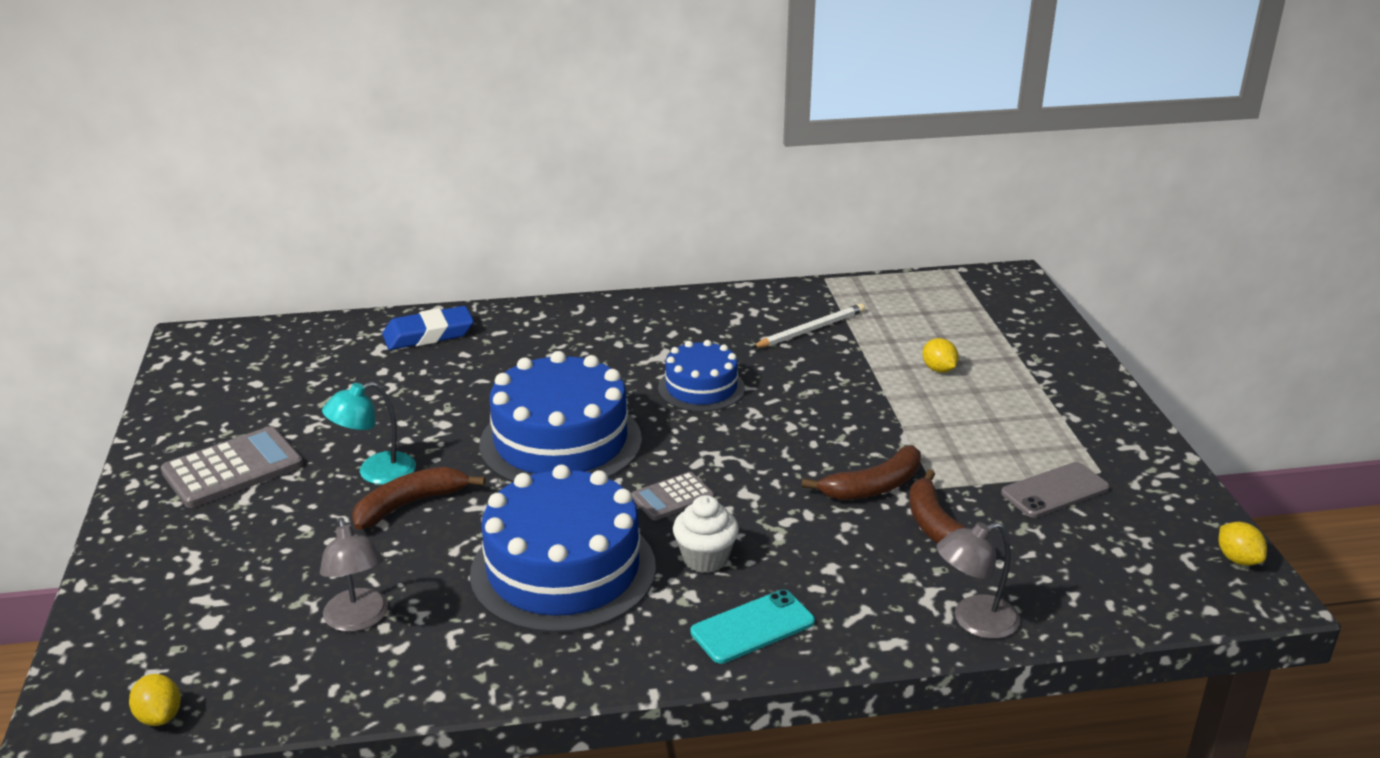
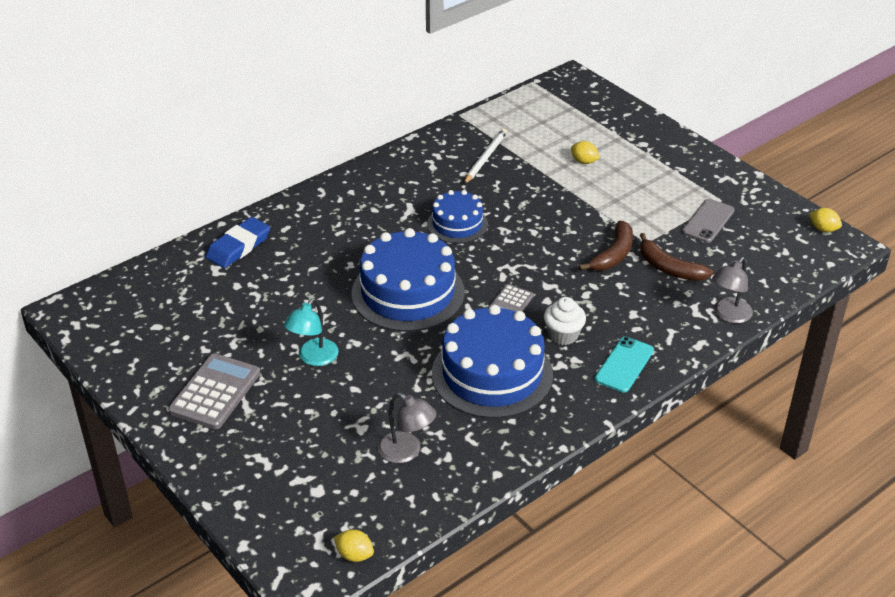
camera: 30 degrees left, 10 degrees up
(410, 504) = (359, 370): brown banana -> none

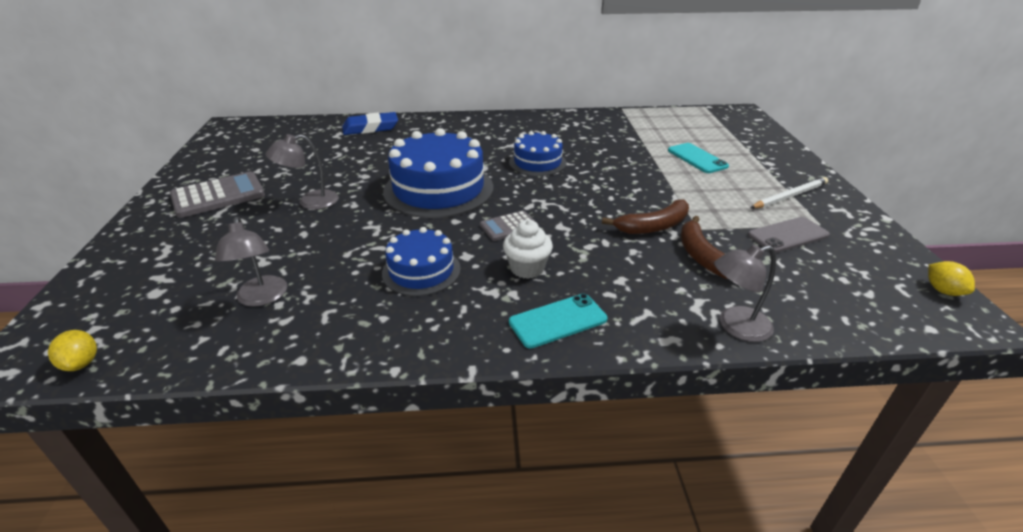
camera: 35 degrees right, 5 degrees down
(313, 358) = (310, 202): turquoise lamp -> grey lamp
(485, 158) = (612, 134): white pencil -> white pencil (790, 196)
(492, 374) = (421, 271): blue cake -> blue cake, size x0.57
(584, 161) = (697, 158): yellow lemon -> turquoise phone

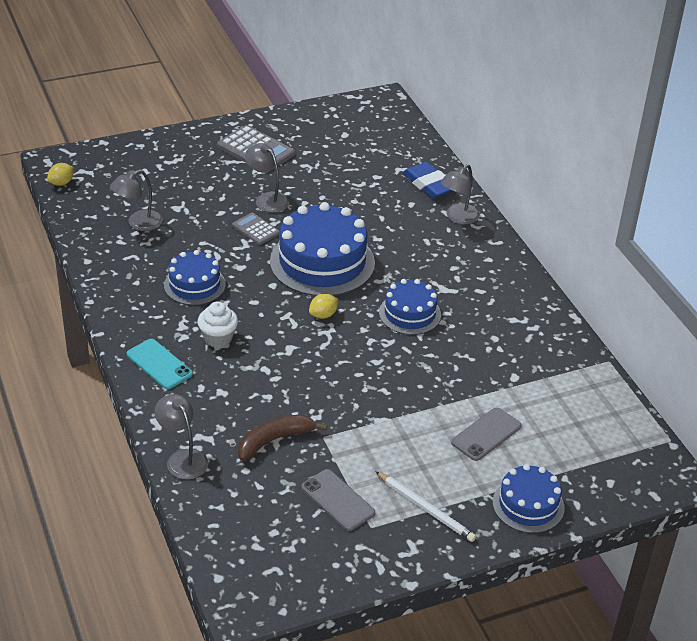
camera: 70 degrees right, 5 degrees up
(425, 125) = (458, 218): none -> grey lamp
(509, 226) = (276, 317): grey calculator -> grey calculator (255, 229)
(653, 226) = (315, 406): brown banana -> none
(697, 158) = (486, 434): turquoise phone -> grey phone
(776, 157) = (528, 505): none -> blue cake
(943, 291) = (279, 599): yellow lemon -> yellow lemon (323, 315)

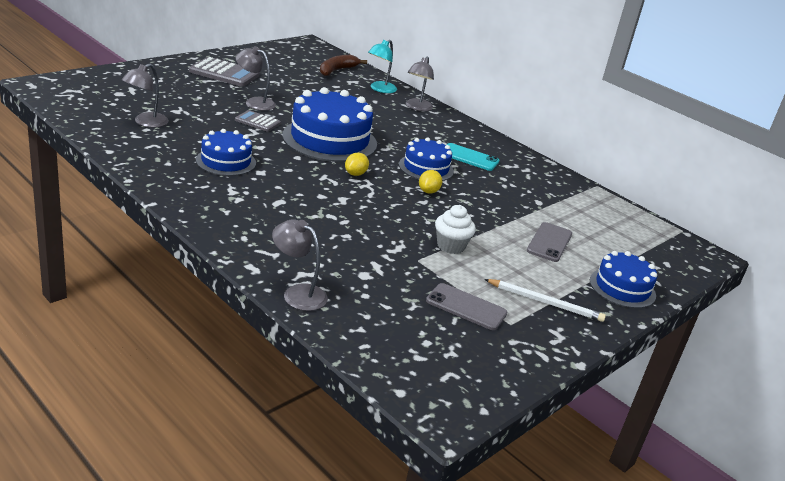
camera: 25 degrees left, 10 degrees down
(61, 183) = (53, 98): yellow lemon -> yellow lemon (428, 191)
(159, 364) = (227, 221): turquoise phone -> turquoise phone (469, 157)
(218, 338) = (272, 197): white cupcake -> white cupcake (451, 246)
(274, 440) = (376, 268): brown banana -> brown banana (337, 70)
(429, 184) = (380, 89): blue eraser -> turquoise lamp

